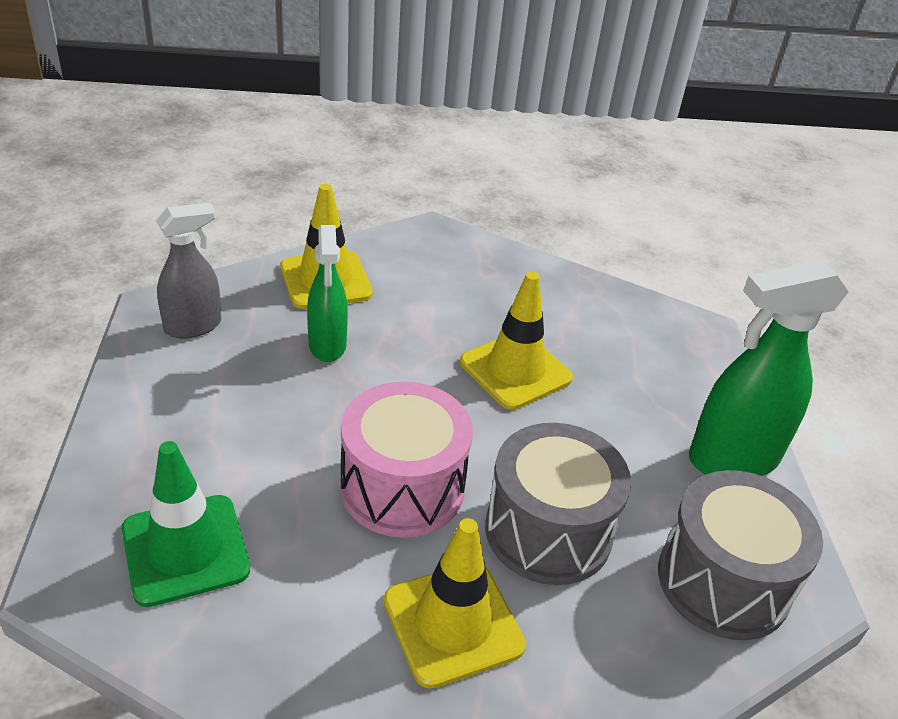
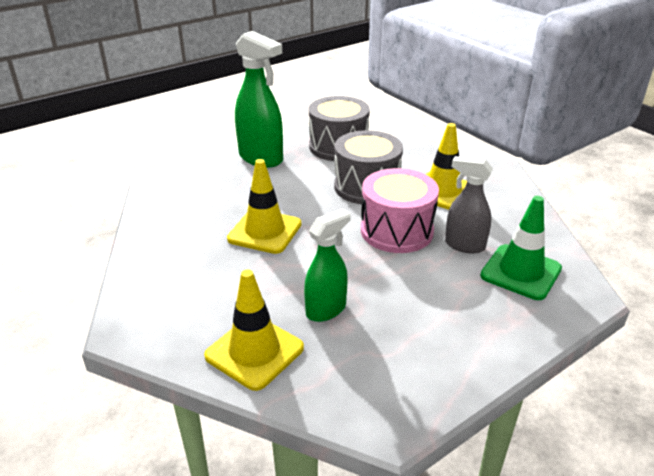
camera: 120 degrees left, 5 degrees down
(193, 326) = (384, 386): grey spray bottle -> grey spray bottle (464, 245)

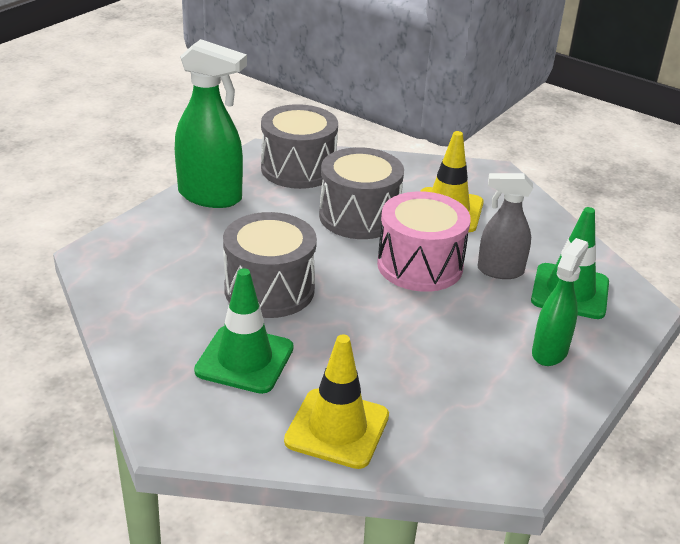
camera: 20 degrees left, 0 degrees up
(214, 282) = (244, 359): none -> green traffic cone
(265, 231) = (269, 289): yellow traffic cone -> grey drum
(326, 309) = (389, 368): green spray bottle -> green spray bottle (550, 352)

